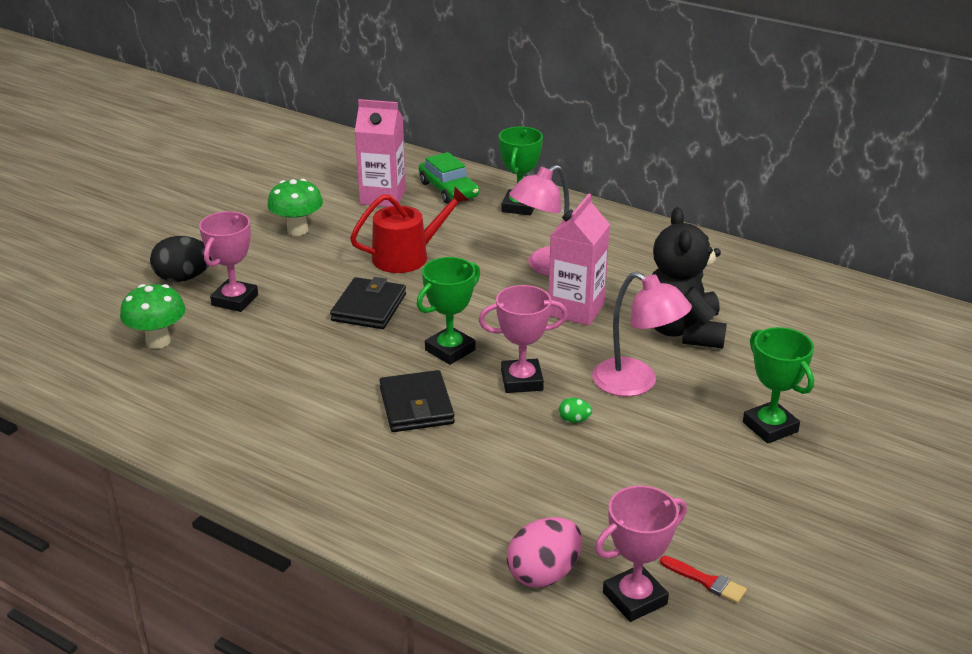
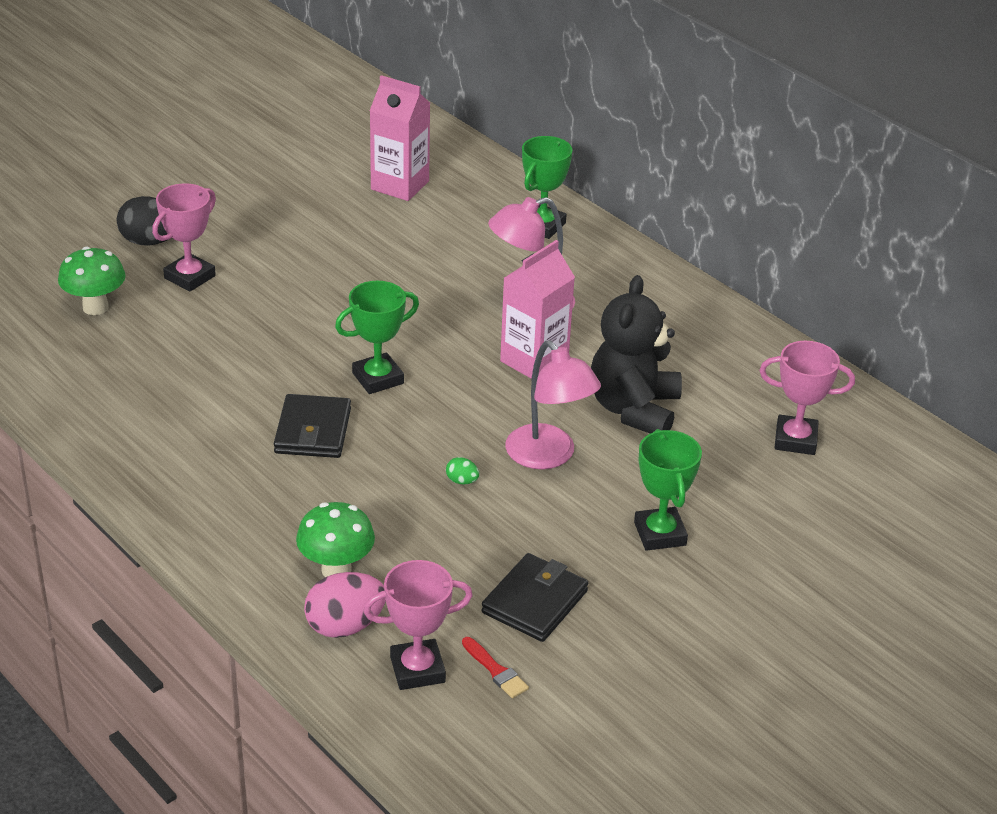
camera: 15 degrees right, 5 degrees up
(297, 230) = (290, 208): green mushroom -> green mushroom (336, 570)
(369, 307) = (320, 313): black wallet -> black wallet (535, 602)
(407, 256) = (389, 262): red watering can -> none
(448, 190) = (476, 189): green car -> none
(522, 381) = (432, 427): pink trophy -> pink trophy (795, 440)

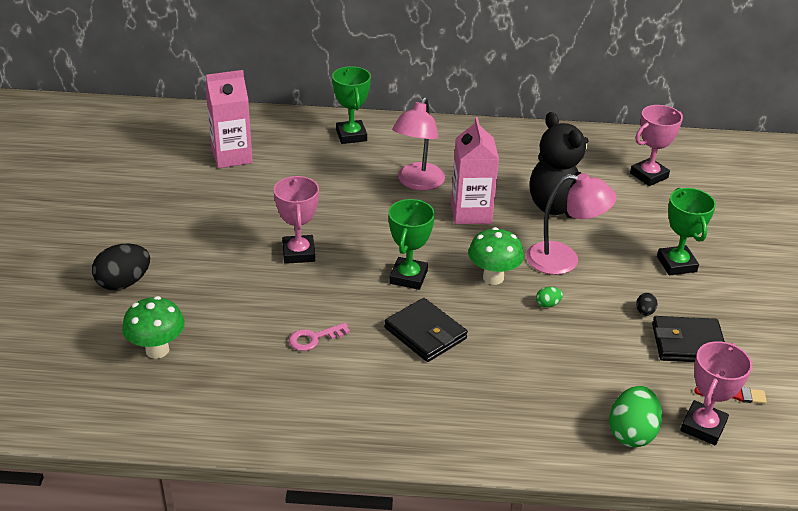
camera: 45 degrees left, 0 degrees up
(190, 277) = (190, 289): pink trophy -> pink trophy (298, 253)
(219, 375) = (314, 338): none -> pink key
(336, 570) = (573, 405): green mushroom -> green mushroom (493, 277)
(345, 626) = (631, 433): pink egg -> green egg
(535, 602) = (688, 343): black wallet -> black wallet turned 75 degrees counterclockwise
(543, 549) = (644, 312): none -> black egg
(660, 534) = (676, 264): green trophy -> green trophy turned 45 degrees clockwise

